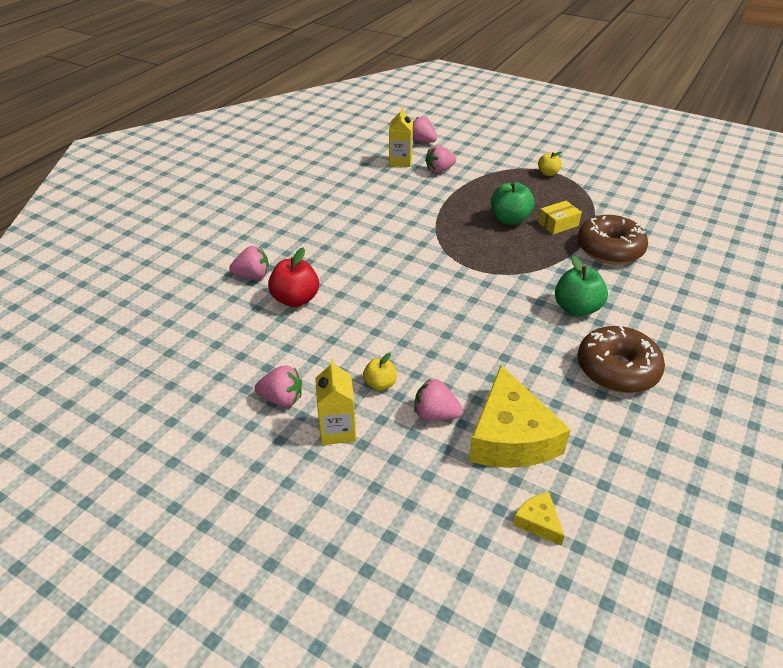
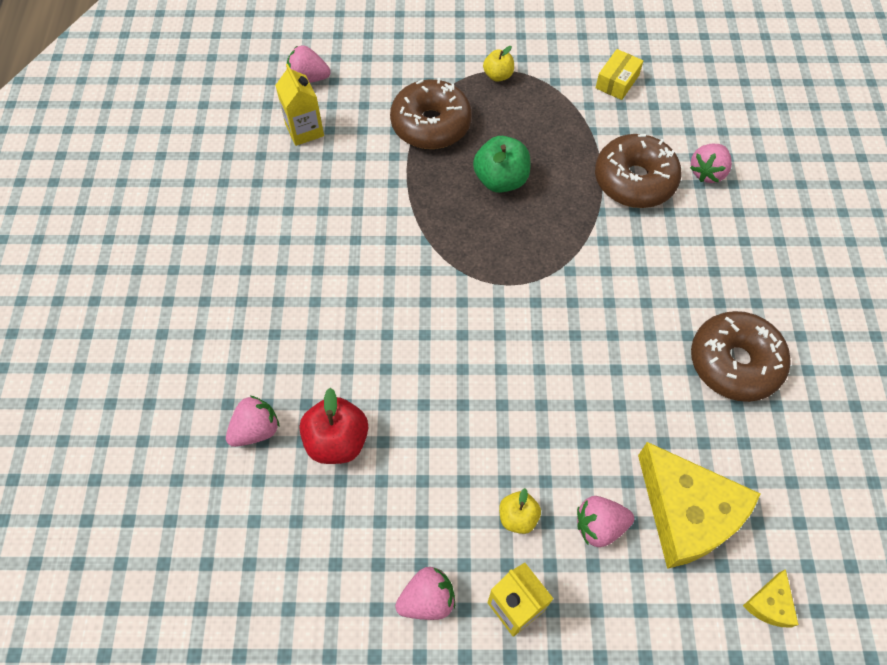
camera: 30 degrees left, 20 degrees up
(439, 170) = (365, 126): pink strawberry -> pink strawberry (707, 172)
(483, 181) = (431, 124): none -> brown donut
(538, 522) = (769, 604): yellow cheese -> yellow cheese turned 90 degrees counterclockwise
(558, 224) = (558, 163): yellow box -> yellow box (617, 81)
(576, 308) = (651, 293): green apple -> none

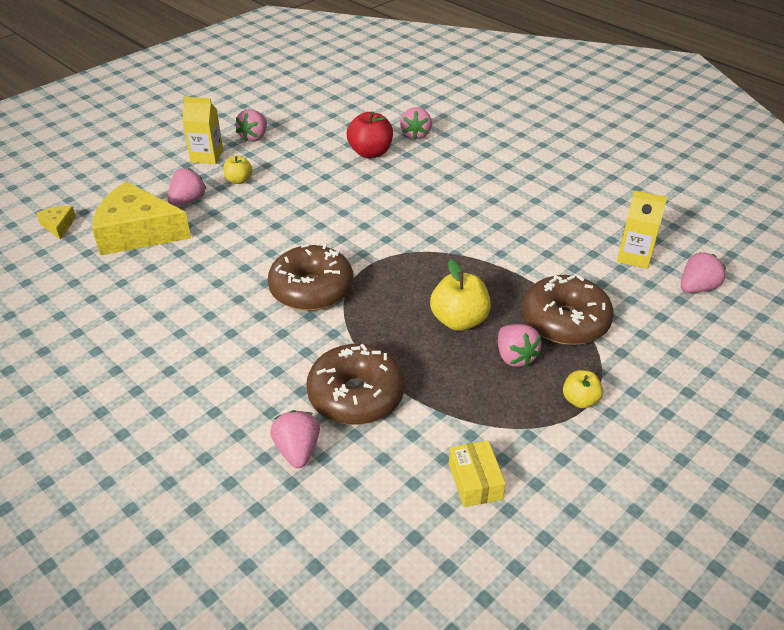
camera: 135 degrees right, 20 degrees down
(499, 127) = (515, 357): none -> pink strawberry
(501, 180) = (459, 320): green apple -> yellow apple
(734, 363) = (159, 320): brown donut -> brown donut (311, 289)

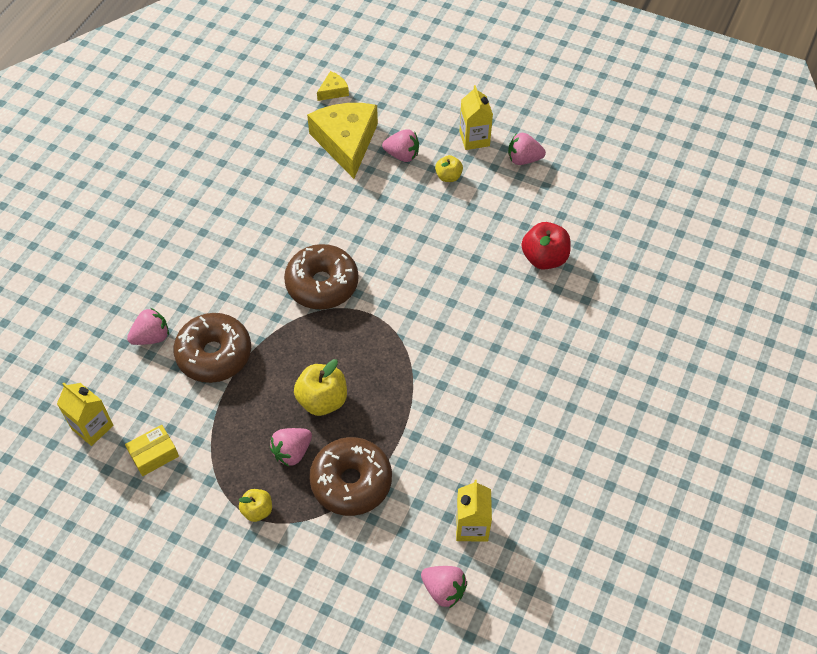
camera: 70 degrees right, 15 degrees up
(408, 542) = (92, 427): none -> yellow carton
(416, 135) = (598, 285): pink strawberry -> none

